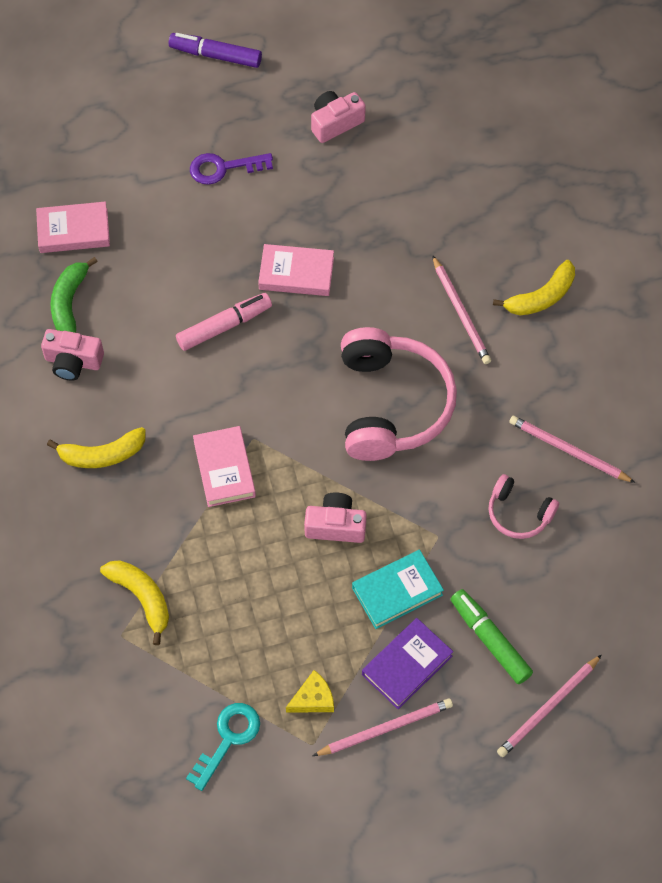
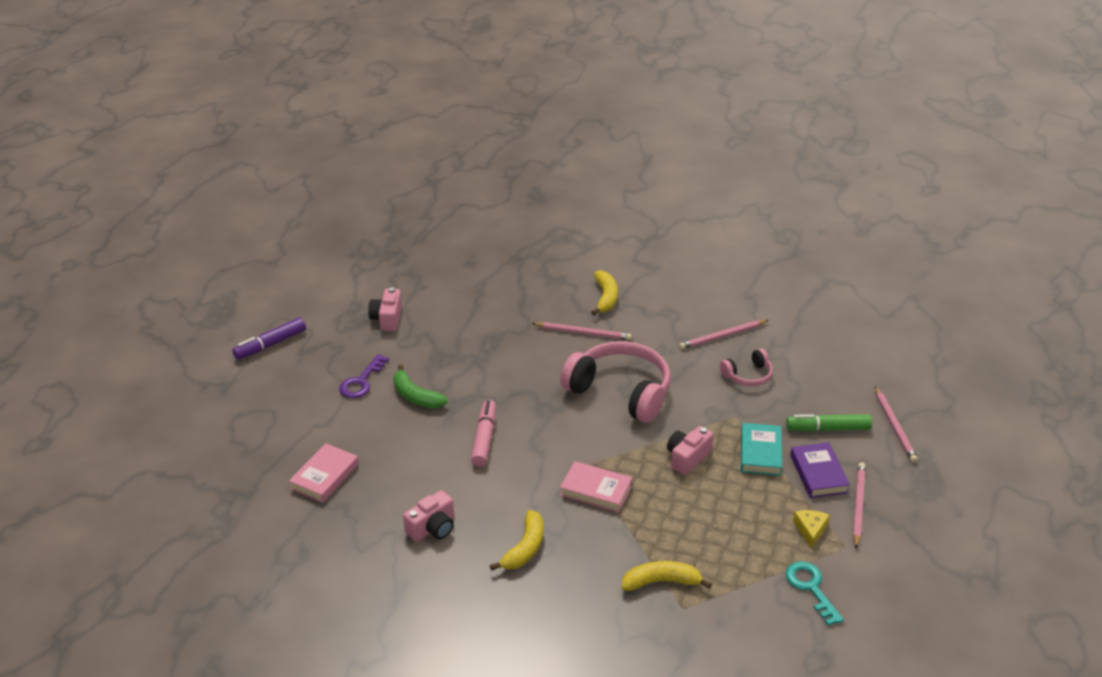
camera: 55 degrees left, 25 degrees down
(69, 303) = (381, 507): green banana -> green banana (416, 396)
(296, 273) = (480, 387): pink book -> none

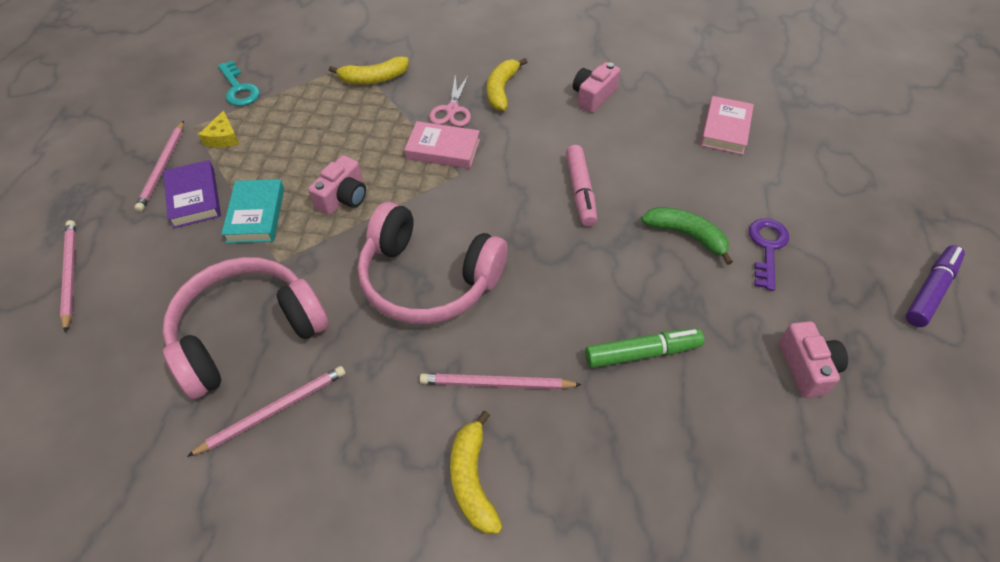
camera: 170 degrees right, 15 degrees up
(581, 531) = (452, 110): none -> pink scissors
(748, 375) = (247, 333): pink headphones -> pink headphones, size x2.04
(828, 429) = (161, 259): green marker -> green marker (642, 353)

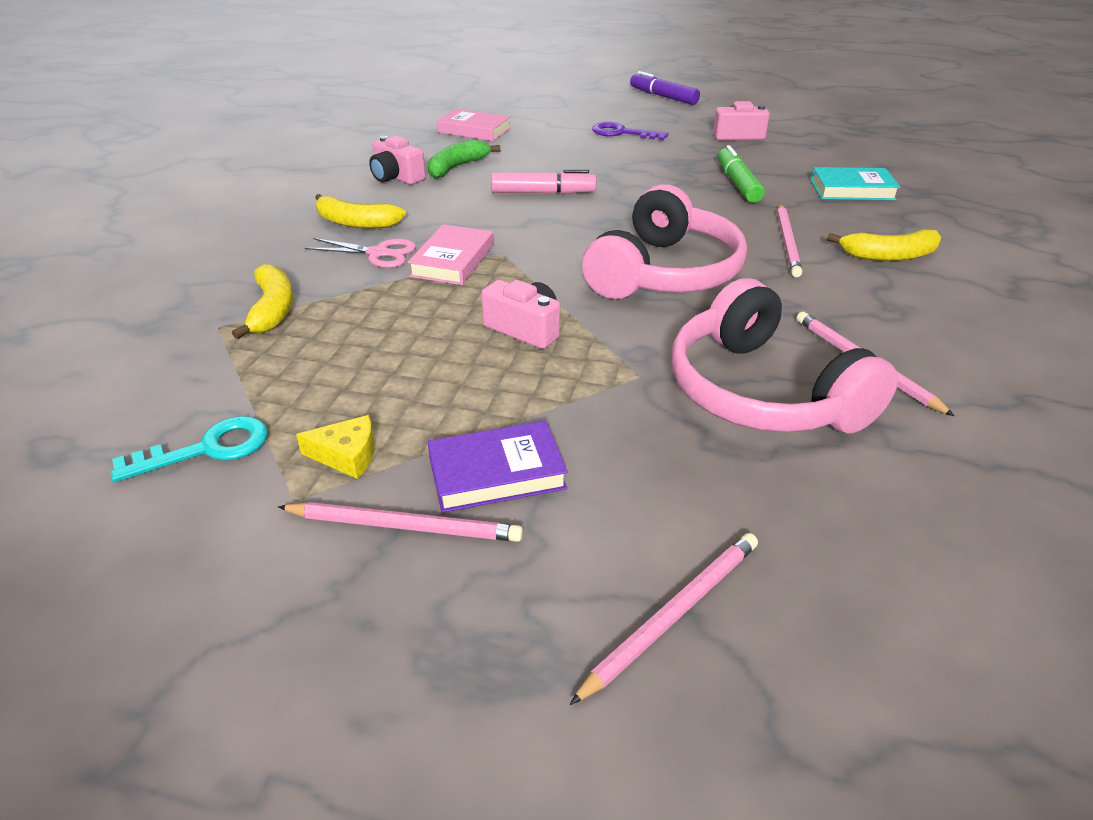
camera: 85 degrees left, 15 degrees down
(70, 274) = (673, 614): pink pencil -> pink pencil turned 150 degrees clockwise
(256, 215) = (547, 402): turquoise book -> turquoise book (852, 190)
(686, 235) = (606, 157): green banana -> green banana (457, 167)

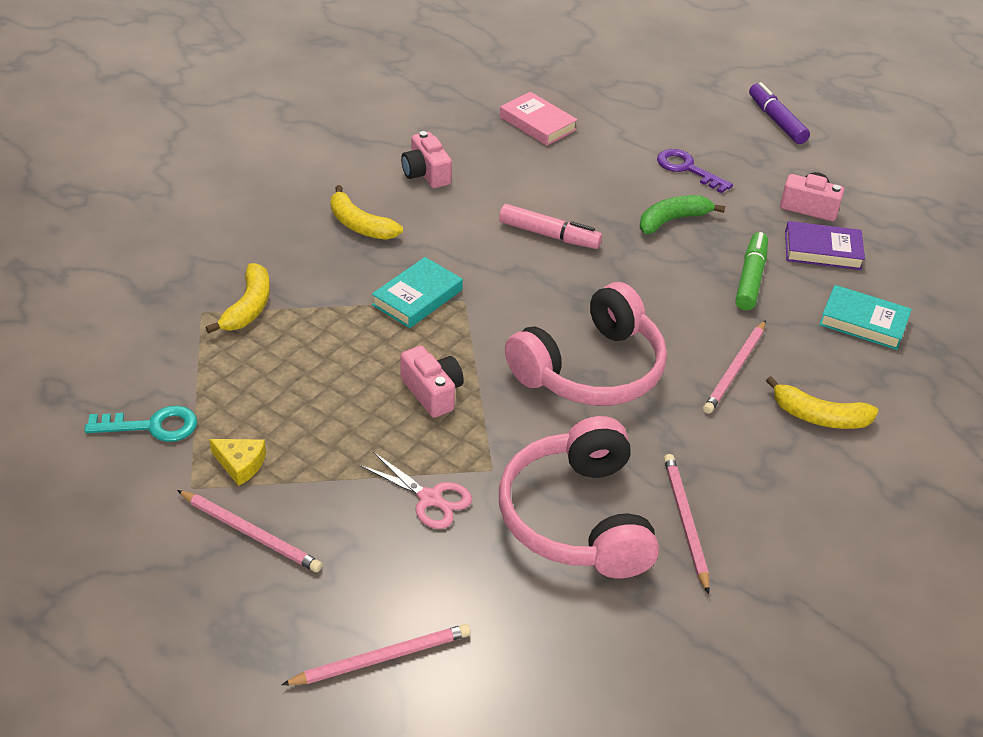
camera: 20 degrees right, 5 degrees up
(378, 253) = (360, 269): pink scissors -> pink scissors (430, 498)
(452, 261) = (417, 297): pink book -> turquoise book
(457, 167) = (489, 175): green banana -> green banana (672, 220)
(496, 473) = (333, 515): purple book -> purple book (822, 250)

